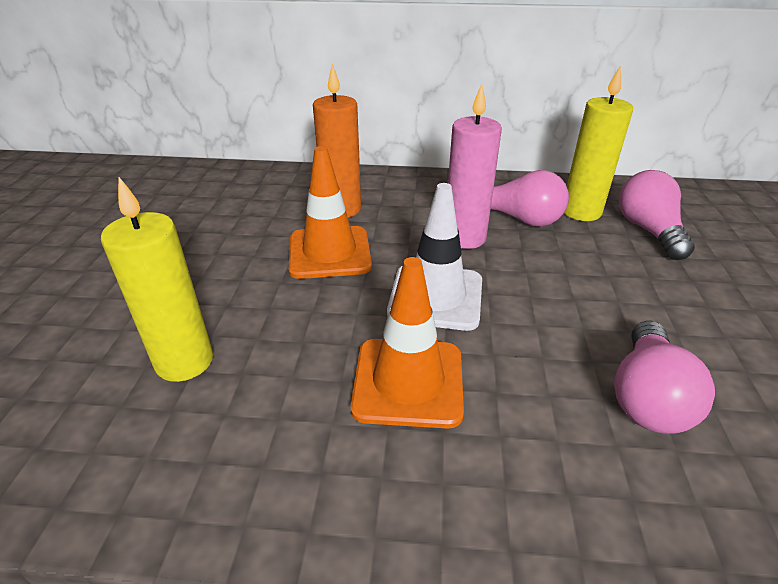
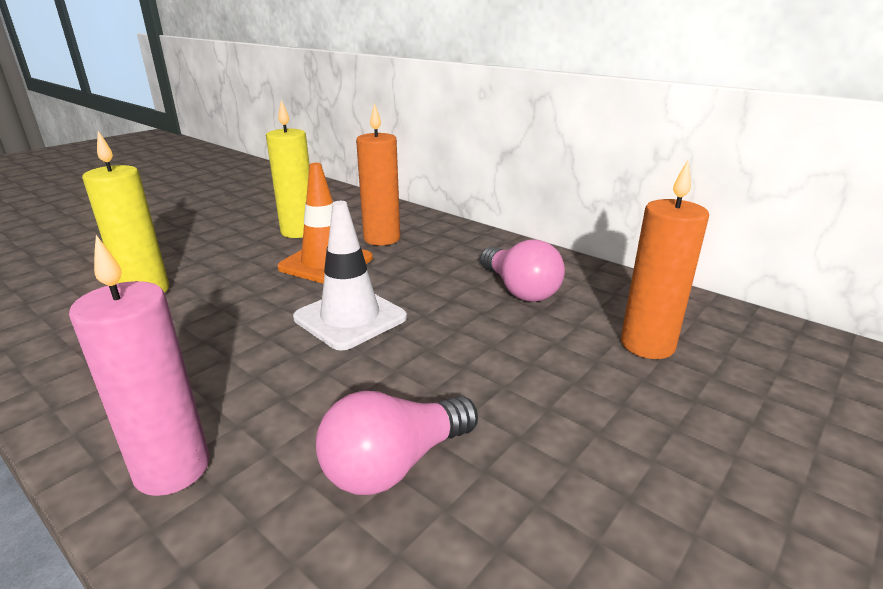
camera: 35 degrees right, 10 degrees down
(408, 382) = (238, 360): orange traffic cone -> none
(464, 238) = (444, 288): pink candle -> pink candle (172, 469)
(581, 212) = (596, 305): yellow candle -> yellow candle (299, 232)
(648, 231) = (647, 345): pink light bulb -> orange candle

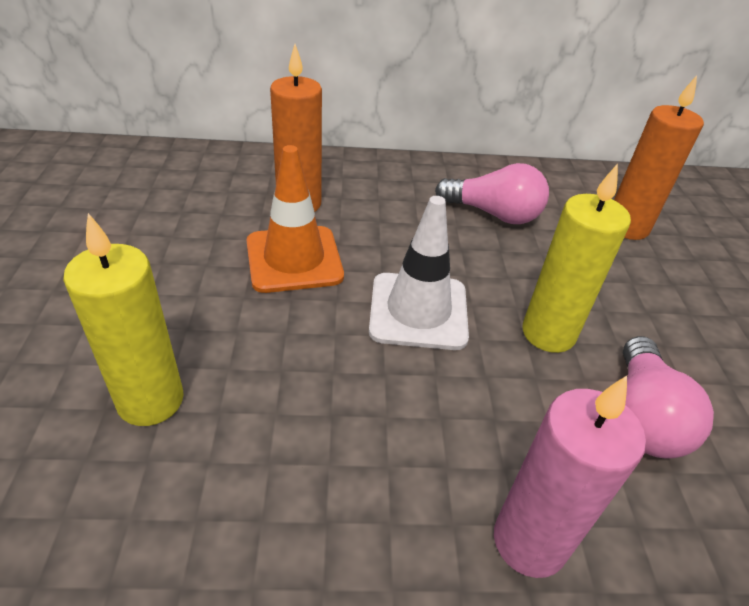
camera: 45 degrees left, 15 degrees up
(299, 232) = (193, 230): yellow candle -> yellow candle (548, 333)

